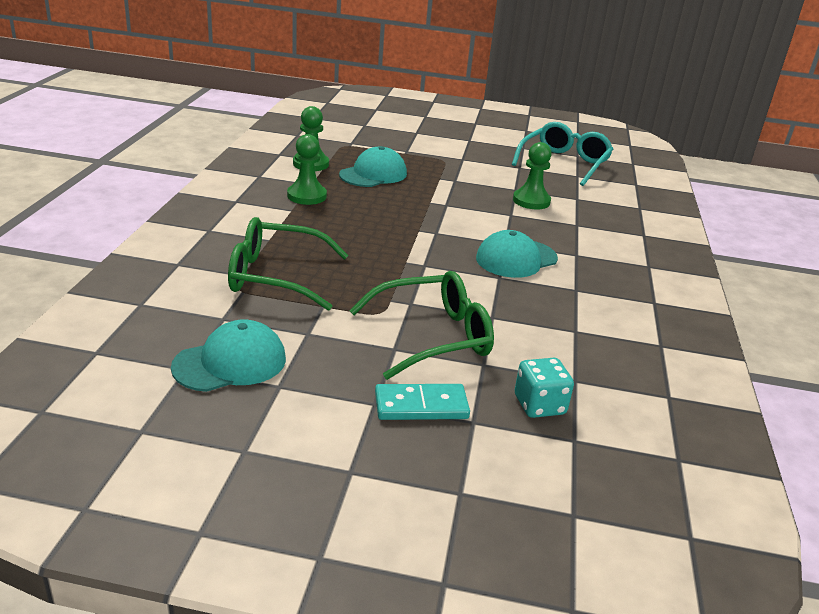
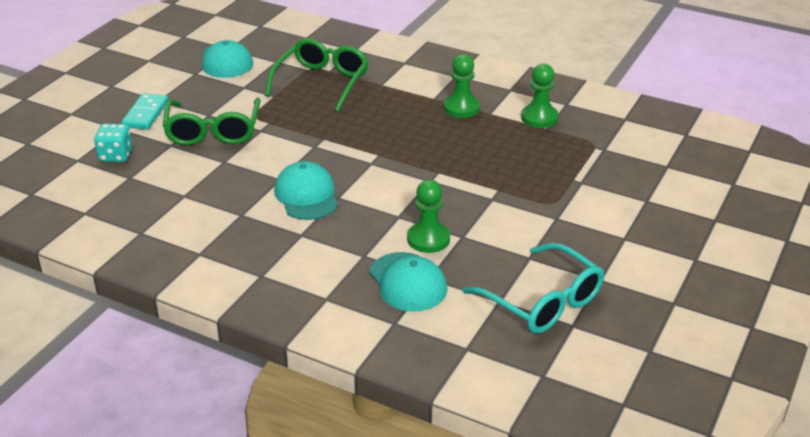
camera: 110 degrees right, 5 degrees up
(373, 174) = (511, 150): turquoise cap -> turquoise cap (408, 282)

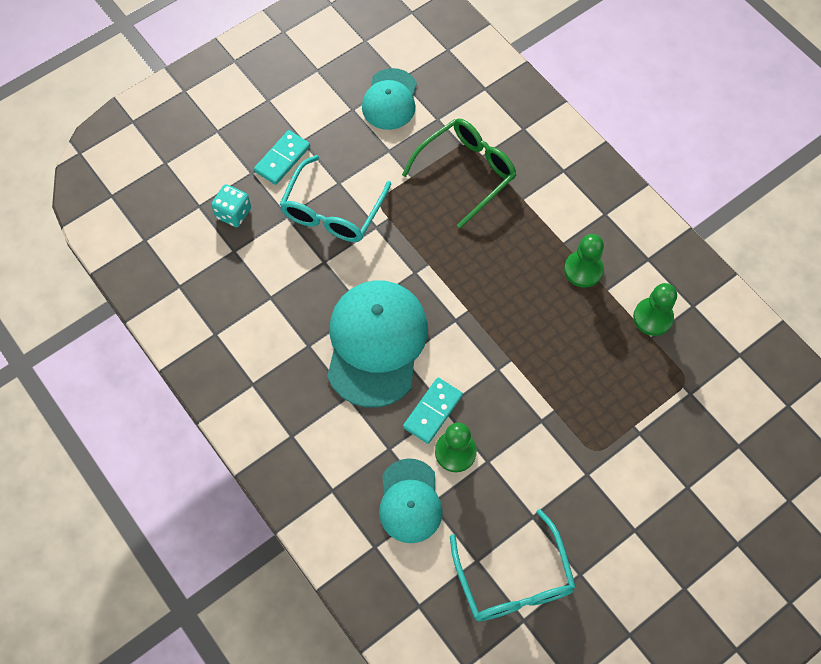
camera: 25 degrees right, 30 degrees up
(213, 131) = (332, 211): green glasses -> turquoise glasses
(306, 195) = (376, 343): turquoise cap -> turquoise cap, size x1.67
(389, 221) = (433, 411): none -> turquoise domino

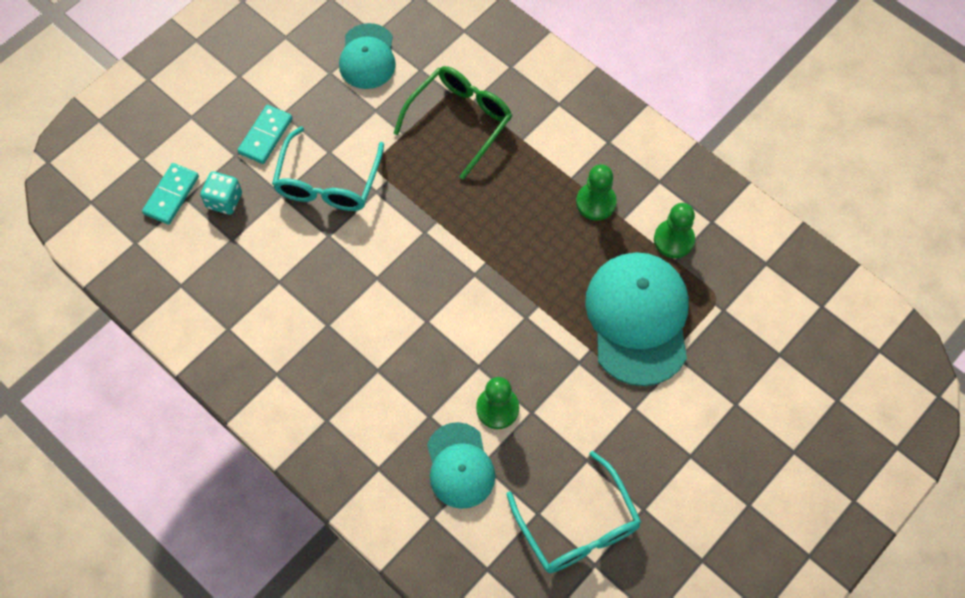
camera: 10 degrees left, 0 degrees up
(376, 343) = (397, 311): turquoise cap -> turquoise cap (638, 319)
(433, 411) = (467, 371): turquoise domino -> turquoise domino (171, 195)

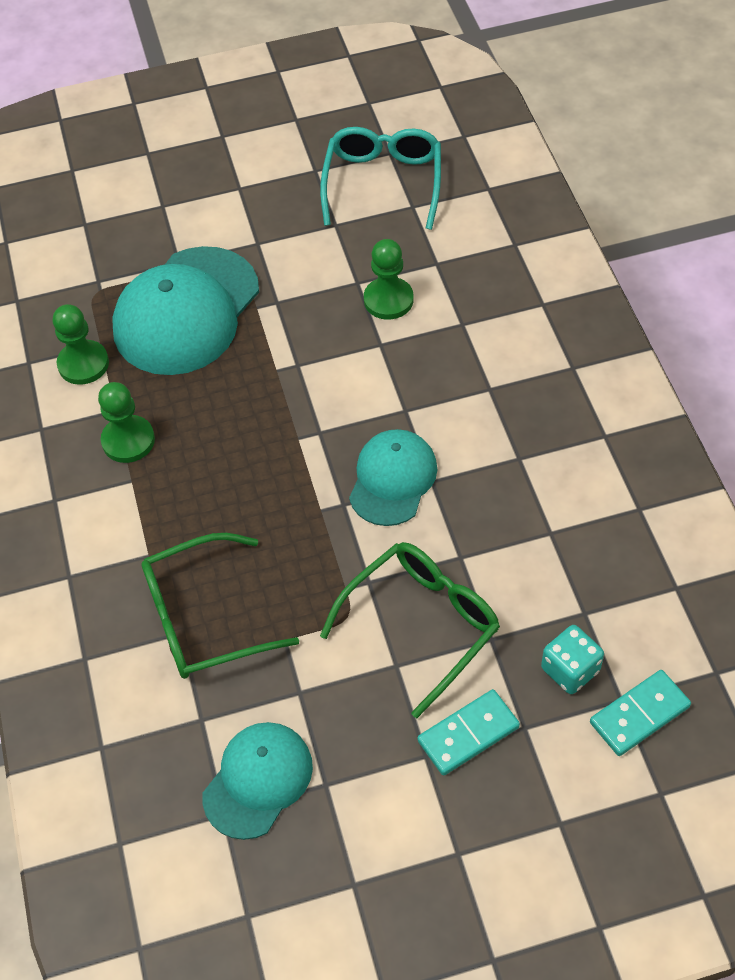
camera: 145 degrees left, 10 degrees down
(328, 182) = (422, 624): turquoise glasses -> green glasses
(460, 466) = (459, 271): turquoise cap -> turquoise cap (392, 479)

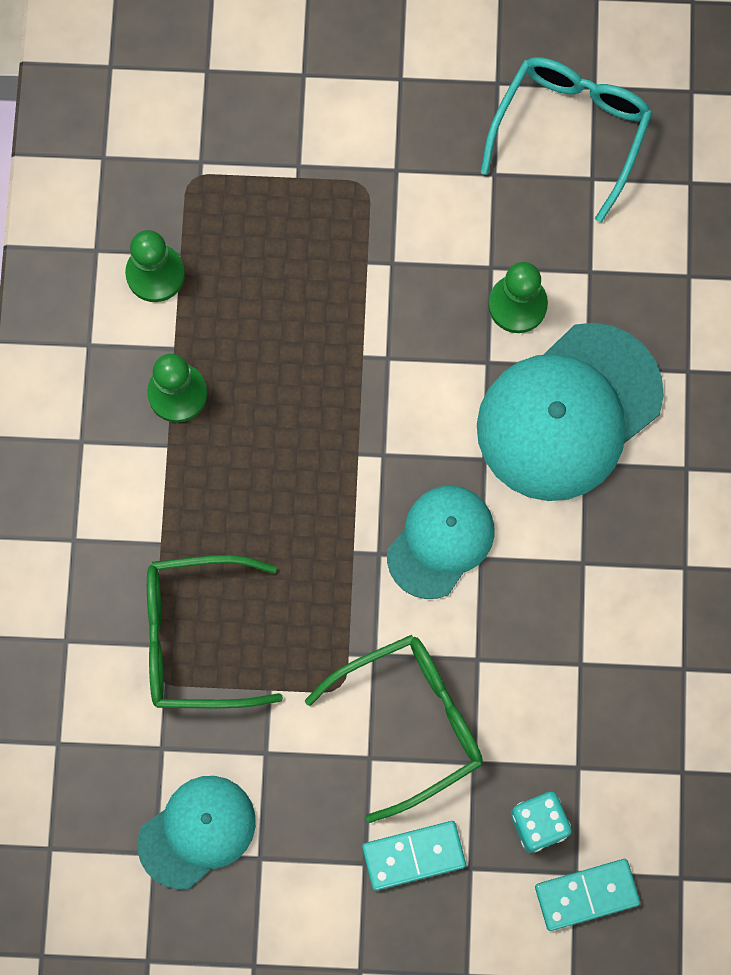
camera: 15 degrees right, 20 degrees up
(186, 311) = (288, 240): turquoise cap -> turquoise cap (569, 412)

